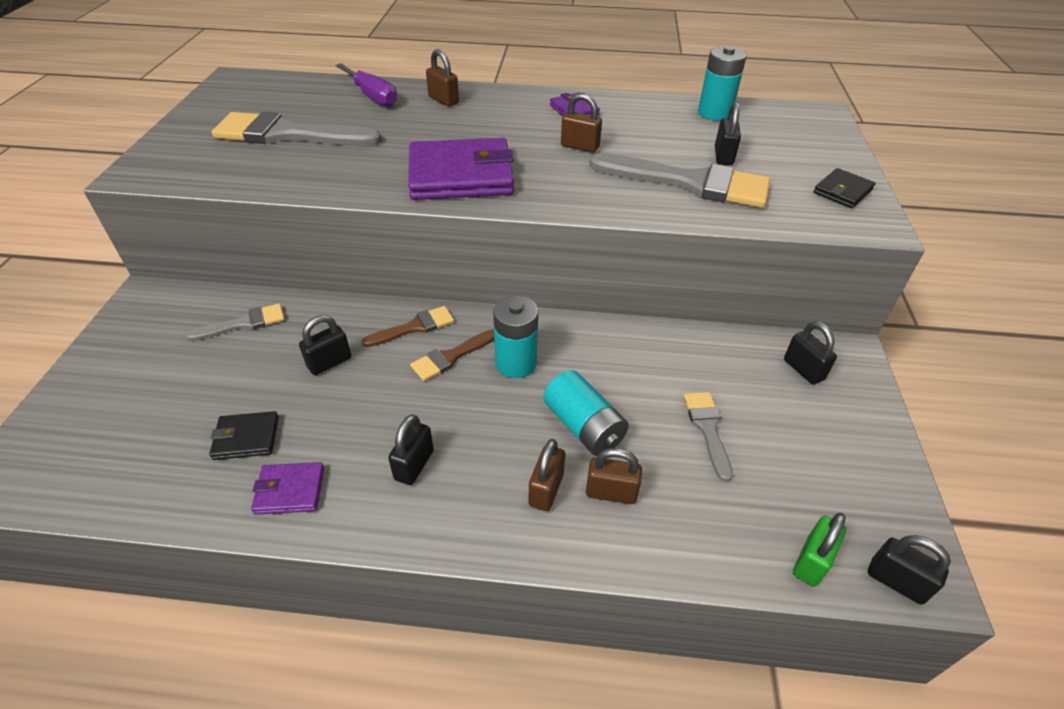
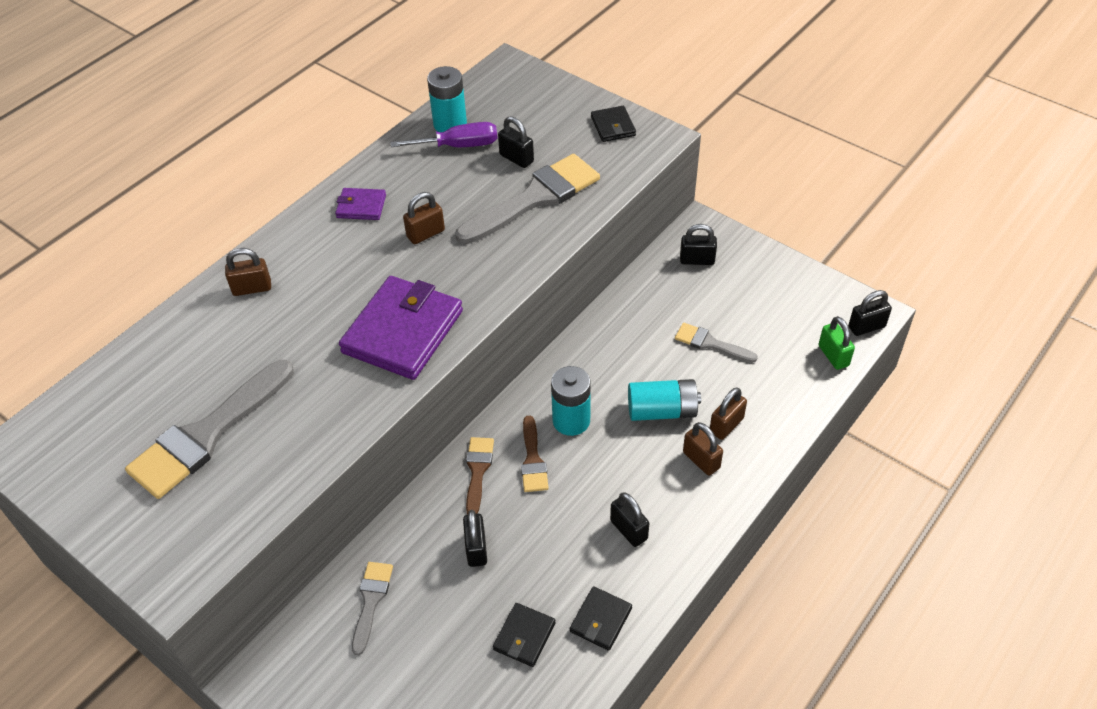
camera: 55 degrees left, 5 degrees up
(290, 490) = (601, 620): purple wallet -> black wallet
(372, 96) = (189, 340): purple screwdriver -> purple screwdriver (459, 146)

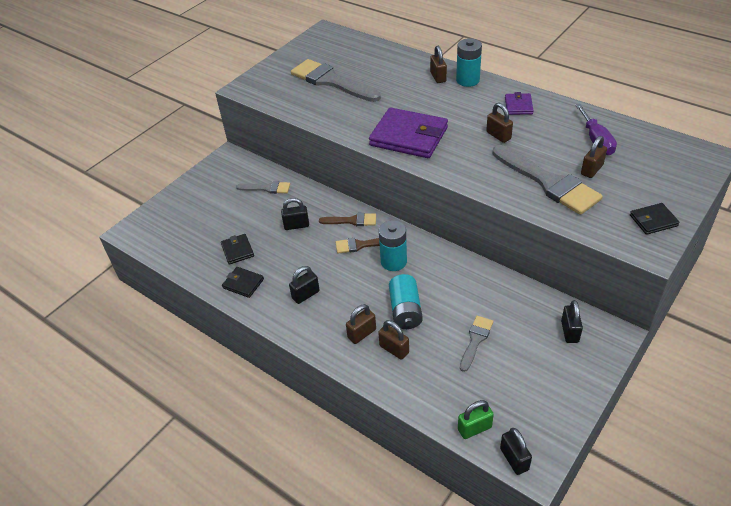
camera: 90 degrees right, 5 degrees down
(450, 124) = (620, 133): turquoise battery -> turquoise battery (467, 80)
(516, 158) = (591, 170): black padlock -> brown padlock
(524, 636) = (237, 250): black wallet -> black wallet turned 45 degrees clockwise

